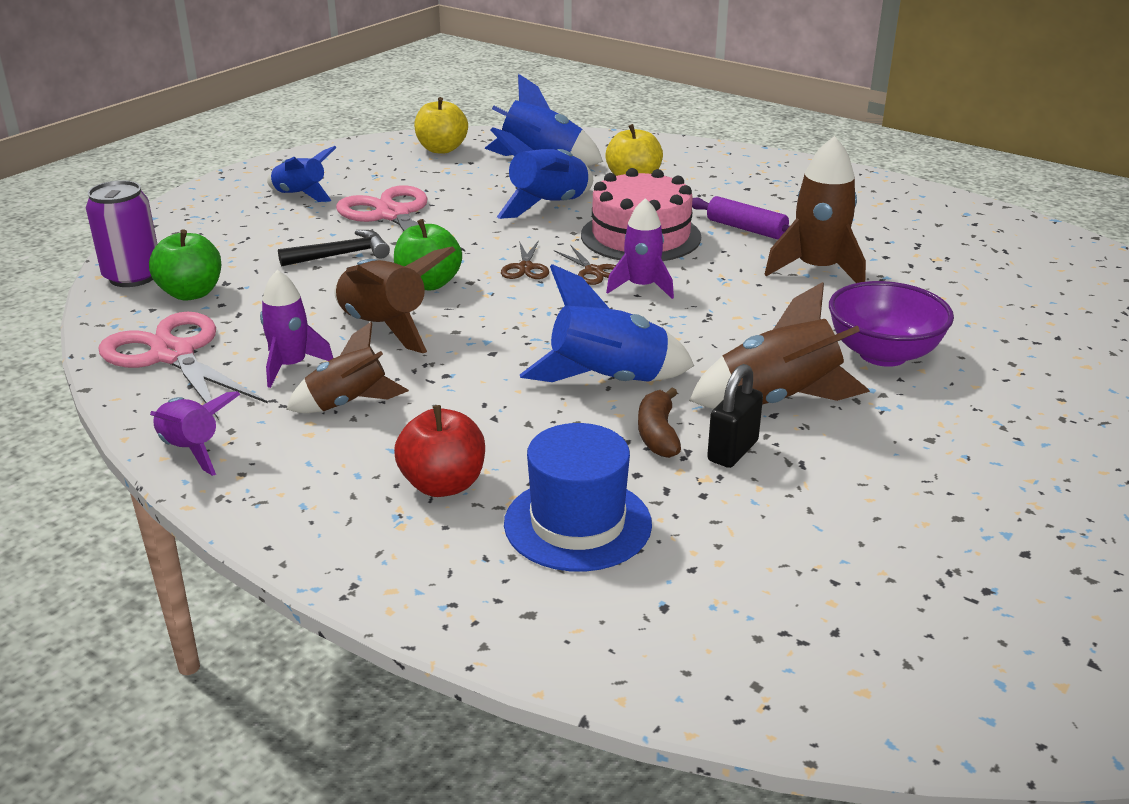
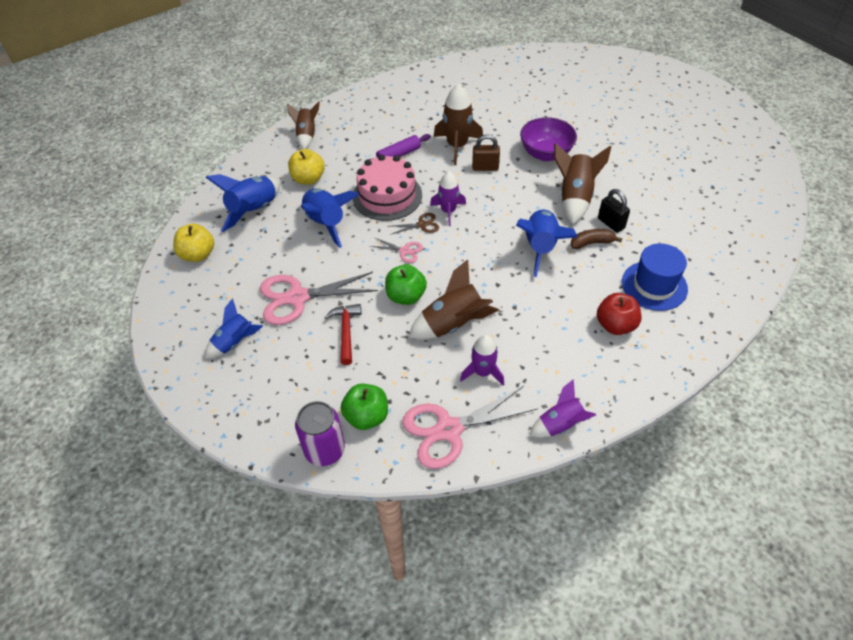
camera: 70 degrees left, 20 degrees up
(341, 255) = (346, 332): black hammer -> red hammer
(348, 403) = (531, 351): brown rocket -> brown rocket (306, 135)
(525, 268) = (404, 251): brown scissors -> pink scissors
(658, 434) = (591, 243): brown banana -> brown banana turned 150 degrees clockwise
(783, 302) = (485, 167): none -> brown padlock

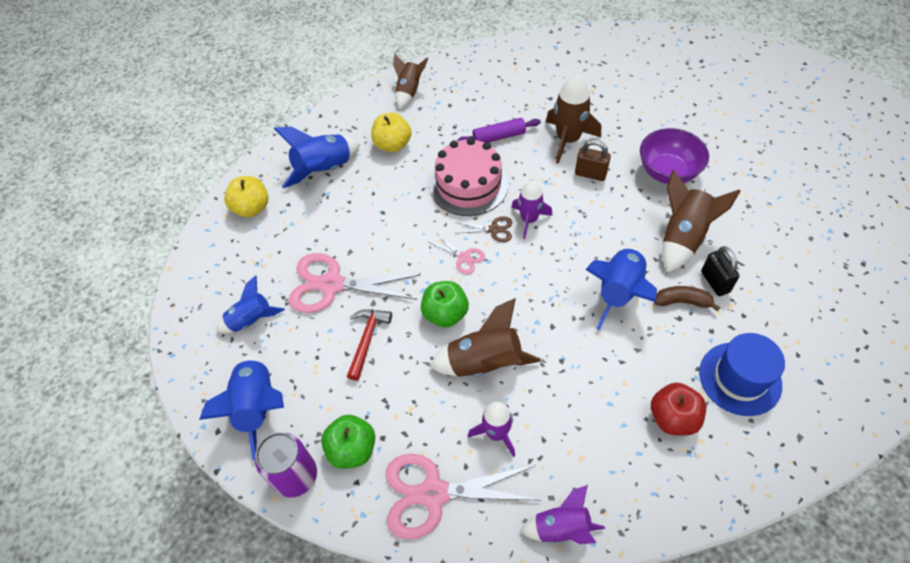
camera: 20 degrees right, 5 degrees up
(326, 223) = (392, 202): blue rocket -> blue rocket (258, 407)

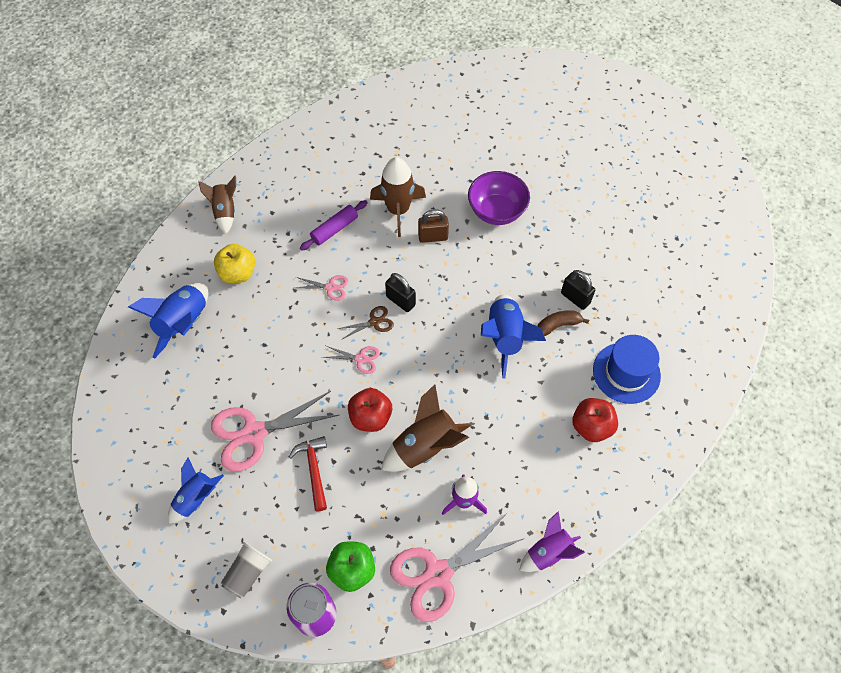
camera: 30 degrees left, 5 degrees up
(252, 208) = (132, 390): yellow apple -> none
(258, 407) = (248, 573): blue rocket -> grey cup
(445, 314) = (370, 417): green apple -> red apple
(468, 184) = (330, 287): pink cake -> pink scissors
(529, 220) = (400, 301): purple rocket -> black padlock
(682, 237) = (534, 268): brown rocket -> none

